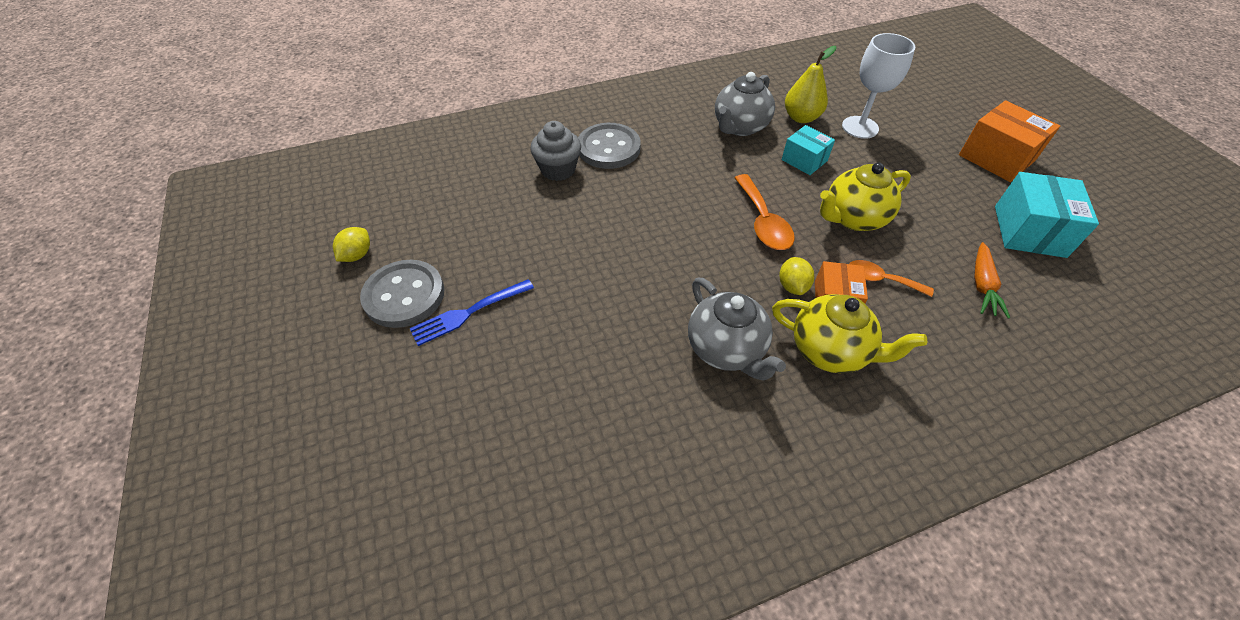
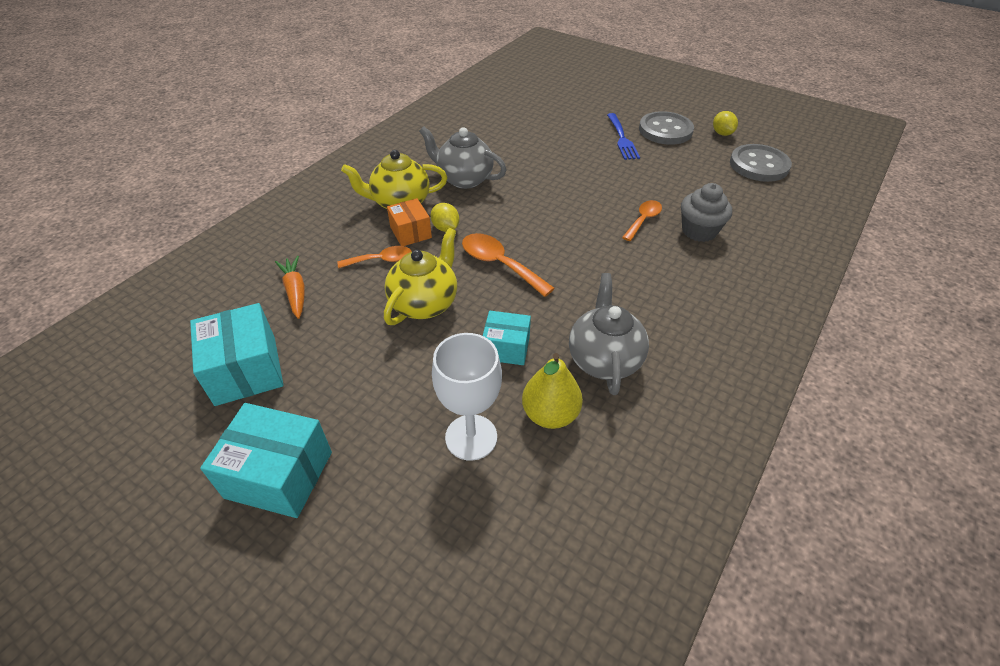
camera: 145 degrees right, 5 degrees down
(469, 312) = (621, 138): blue fork -> blue fork turned 150 degrees clockwise
(590, 200) = (643, 220): none -> orange spoon
(608, 148) = (690, 269): grey button -> grey button (759, 165)
(996, 158) = (279, 475): orange box -> turquoise box

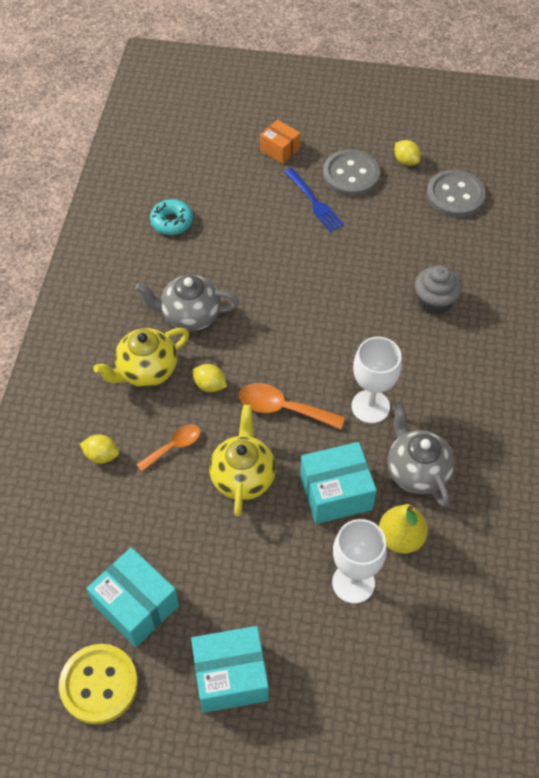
camera: 25 degrees left, 10 degrees up
(154, 425) = (99, 684): none -> yellow button
(295, 291) = (120, 512): orange carrot -> none
(316, 247) = (101, 455): none -> yellow lemon
(410, 232) = (180, 403): orange box -> orange box (279, 149)
(493, 122) = (172, 222): none -> turquoise donut
(506, 348) = (336, 493): turquoise box -> turquoise box, size x1.61
(587, 289) = (370, 406): none -> white goblet
(643, 220) = (382, 307): orange spoon -> none

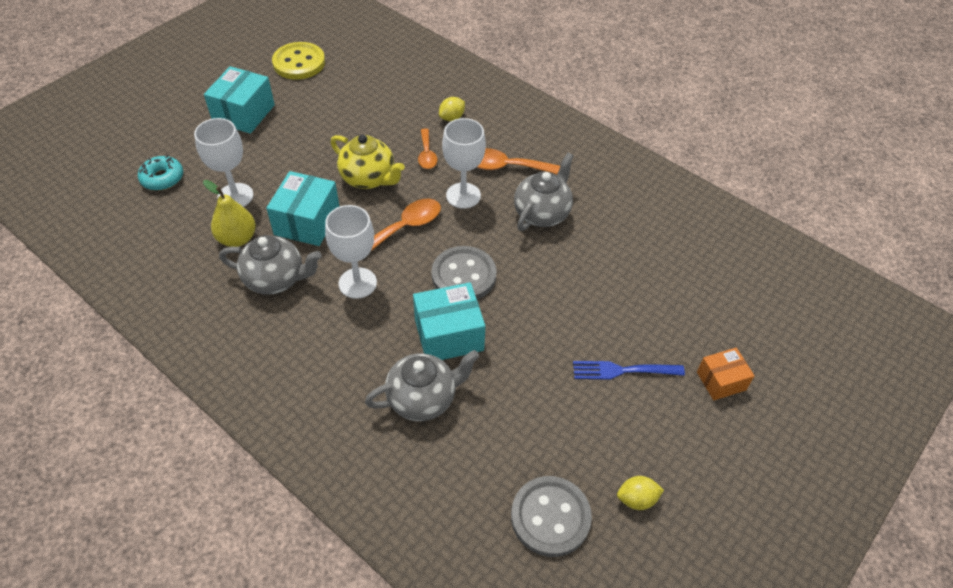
camera: 120 degrees right, 5 degrees down
(136, 605) = (330, 93): turquoise box -> turquoise box (449, 335)
(146, 371) = (506, 167): yellow teapot -> orange spoon
(172, 222) = (662, 247): turquoise donut -> turquoise donut (162, 178)
(210, 385) = (463, 195): yellow lemon -> white goblet
(351, 175) = (644, 427): grey button -> grey button (464, 275)
(434, 302) = (423, 398): grey cupcake -> grey teapot

